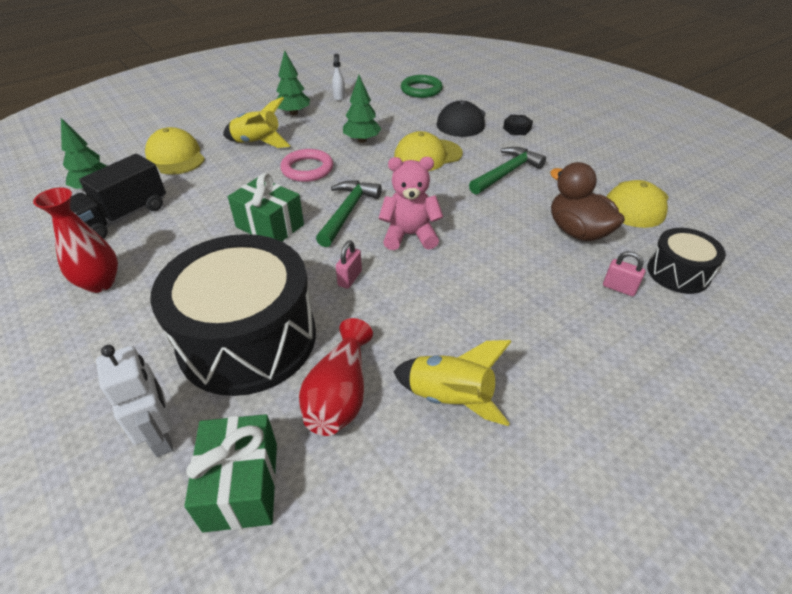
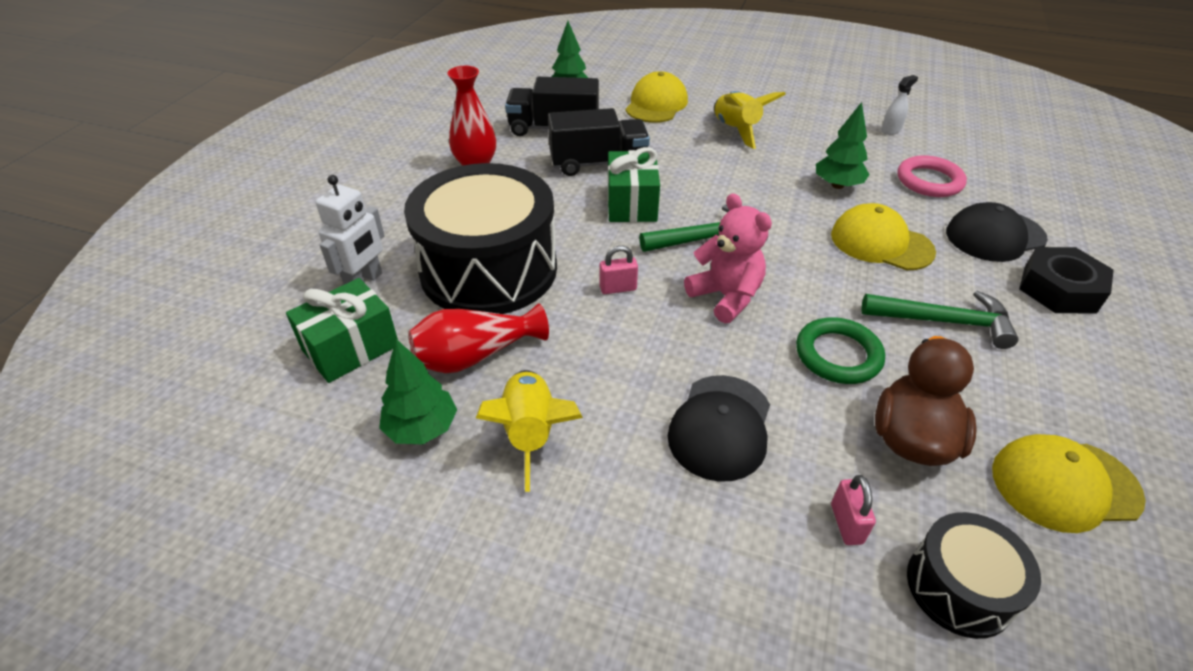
camera: 55 degrees right, 0 degrees up
(201, 217) = (598, 163): none -> black truck
(293, 113) = (815, 121): green tree -> green tree (422, 428)
(307, 169) = (739, 179): pink ring -> pink ring (929, 181)
(421, 90) = (1007, 174): green ring -> green ring (838, 355)
(516, 298) = (720, 427): none -> black cap
(517, 129) = (1059, 289): black nut -> black nut, size x1.74

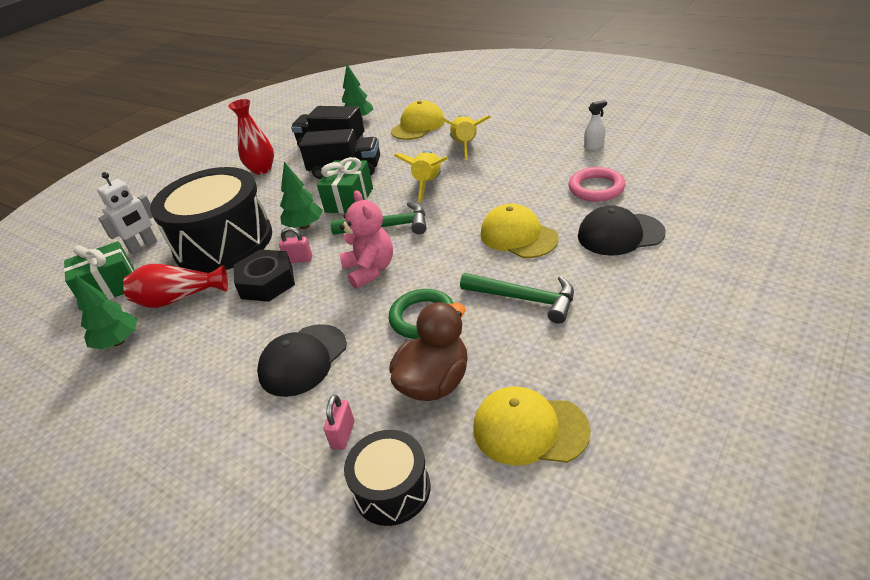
camera: 20 degrees right, 5 degrees down
(530, 433) = (179, 351): yellow rocket -> yellow rocket (428, 184)
(837, 185) = (516, 190): green tree -> green tree (304, 226)
(1059, 289) = (644, 280): black nut -> black nut (267, 282)

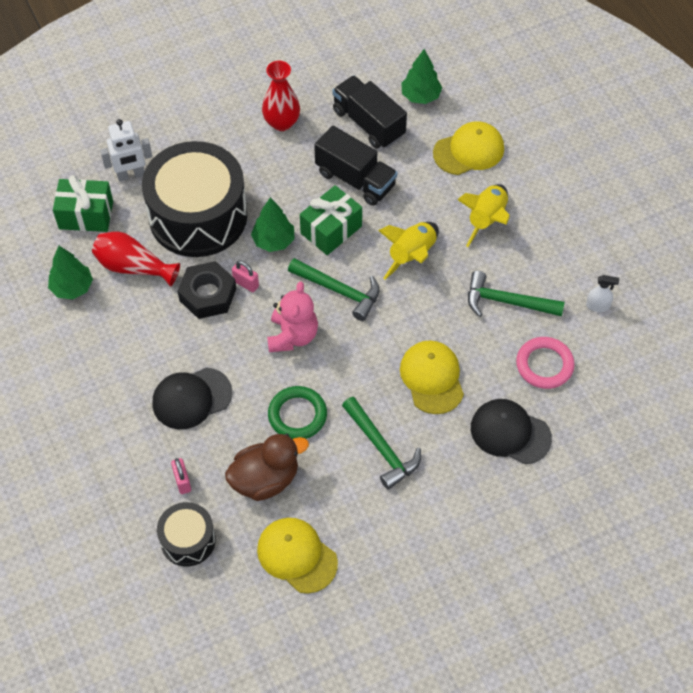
camera: 25 degrees right, 20 degrees up
(343, 435) = (182, 481): pink padlock -> pink padlock turned 60 degrees counterclockwise
(527, 173) = (507, 302): none -> green hammer

